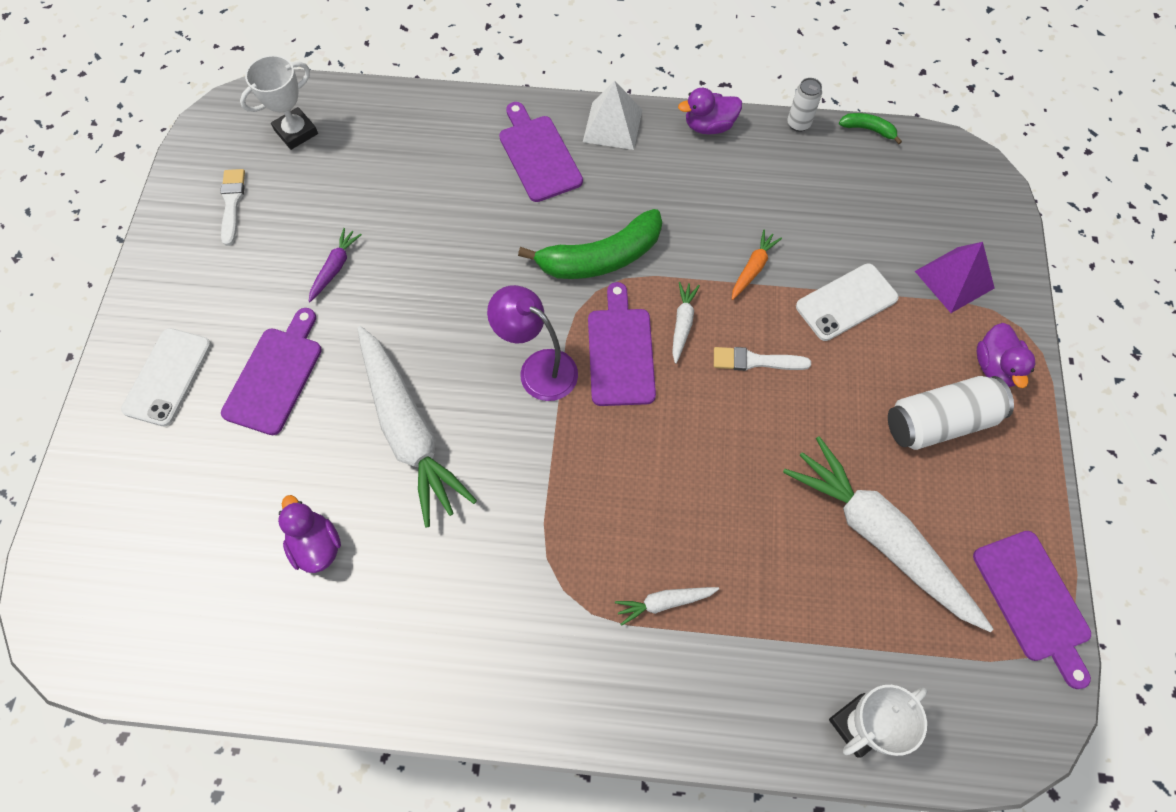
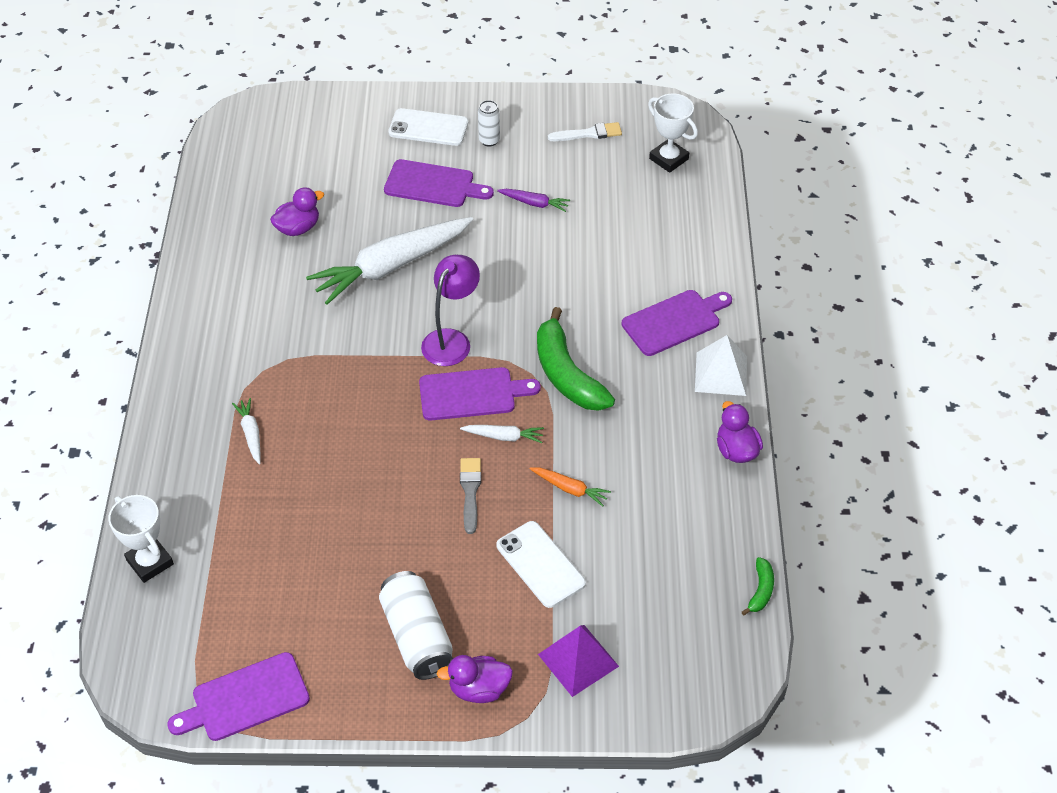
camera: 85 degrees right, 15 degrees down
(756, 361) = (470, 492): white brush -> grey brush
(798, 124) = (755, 527): white can -> white can (489, 140)
(880, 537) = (304, 583): white carrot -> none

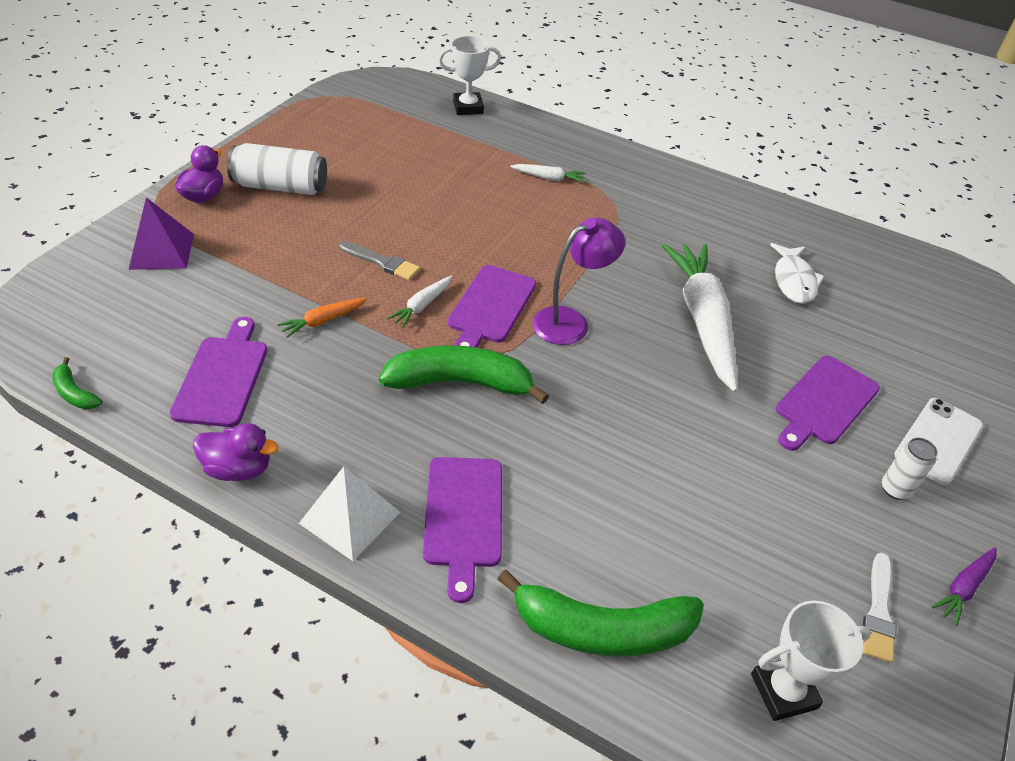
camera: 115 degrees right, 5 degrees down
(245, 699) = (319, 109): purple cutting board -> purple cutting board (222, 377)
(298, 228) = (794, 281): purple duck -> white fish
(451, 340) = (570, 321): purple lamp -> purple lamp turned 90 degrees counterclockwise
(534, 203) = (750, 480): purple carrot -> purple carrot (963, 588)
(540, 564) = (268, 269): white phone -> none
(694, 235) = (601, 629): none -> green banana

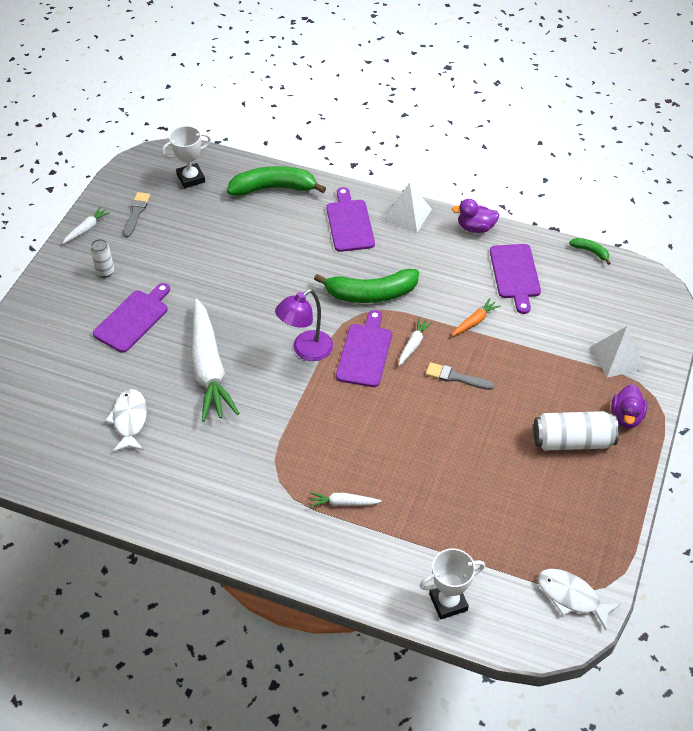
camera: 175 degrees right, 5 degrees up
(161, 251) = (617, 357): purple pyramid -> white pyramid
(358, 95) = (571, 597): none -> white fish
(878, 611) = (136, 213): white brush -> grey brush
(938, 440) = (65, 305): white phone -> none
(963, 588) = (87, 229): purple carrot -> white carrot

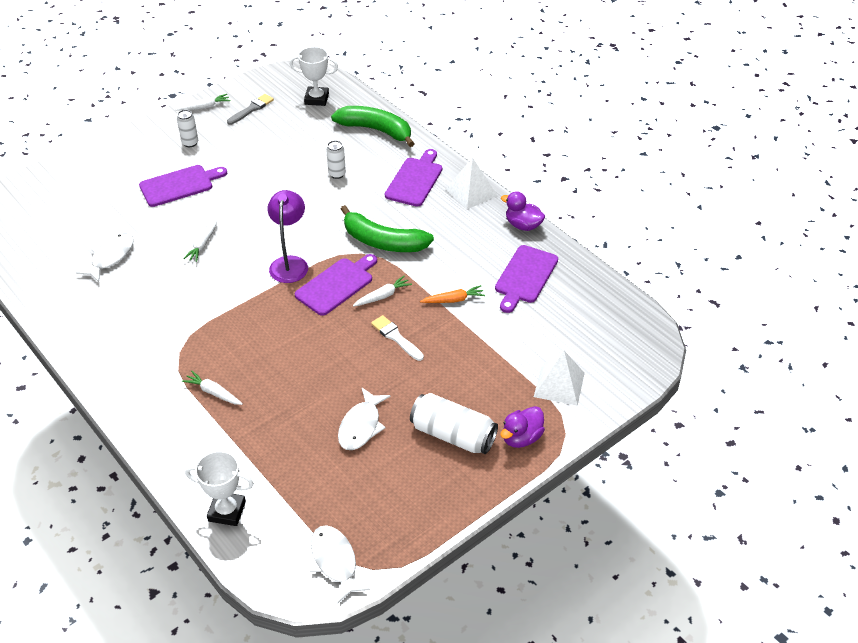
camera: 30 degrees right, 5 degrees down
(209, 368) = (203, 244): white carrot -> white carrot, size x0.42
(274, 246) = (337, 174): none -> white can
(306, 350) = (290, 263): purple lamp -> purple lamp turned 105 degrees clockwise
(456, 377) = (396, 337): grey brush -> white brush
(494, 470) = (361, 426): none -> white fish
(590, 252) = (614, 286): green banana -> none

